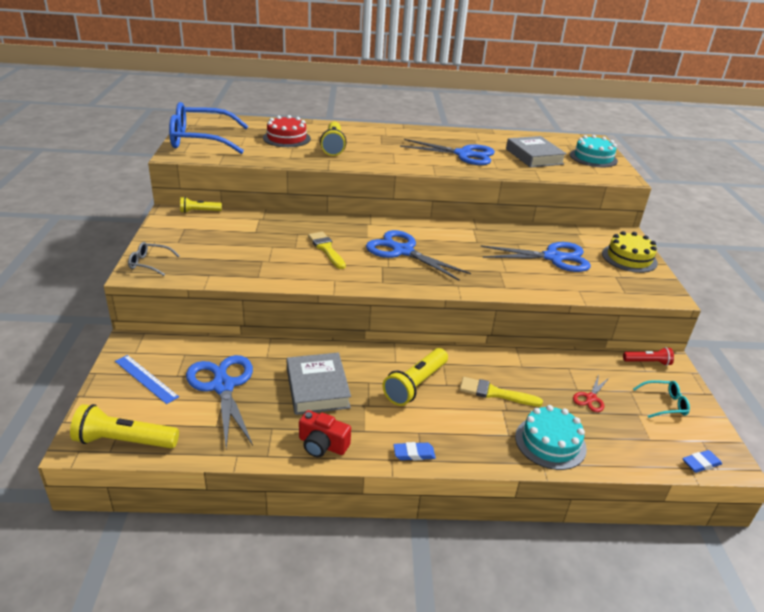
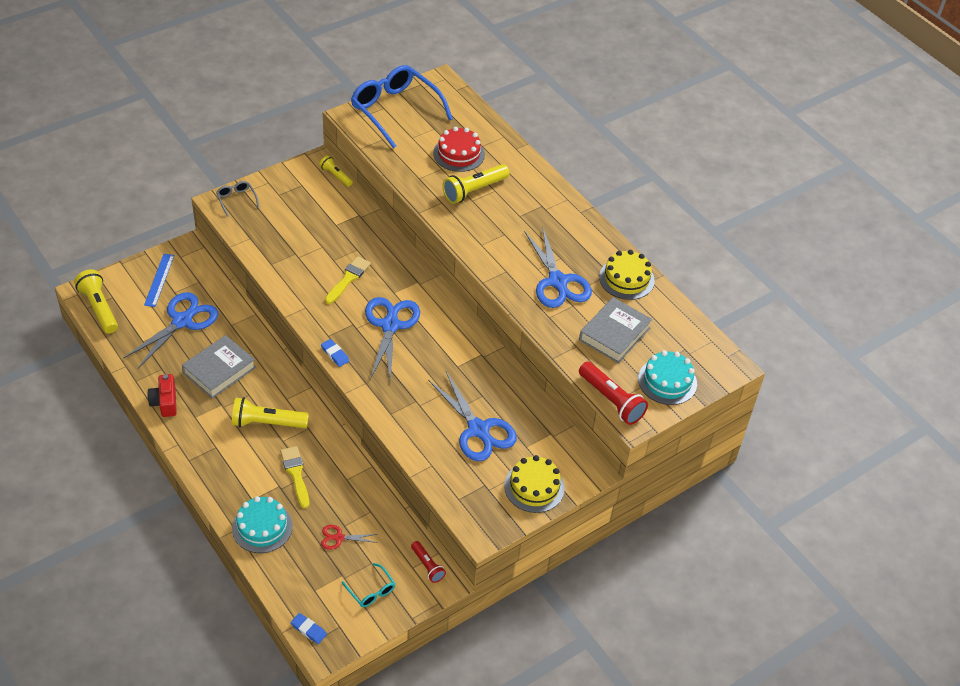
camera: 55 degrees right, 15 degrees up
(414, 453) = (192, 453): blue eraser -> blue eraser (335, 354)
(484, 137) = (626, 279): none -> yellow cake
(599, 177) = (611, 400): none -> red flashlight

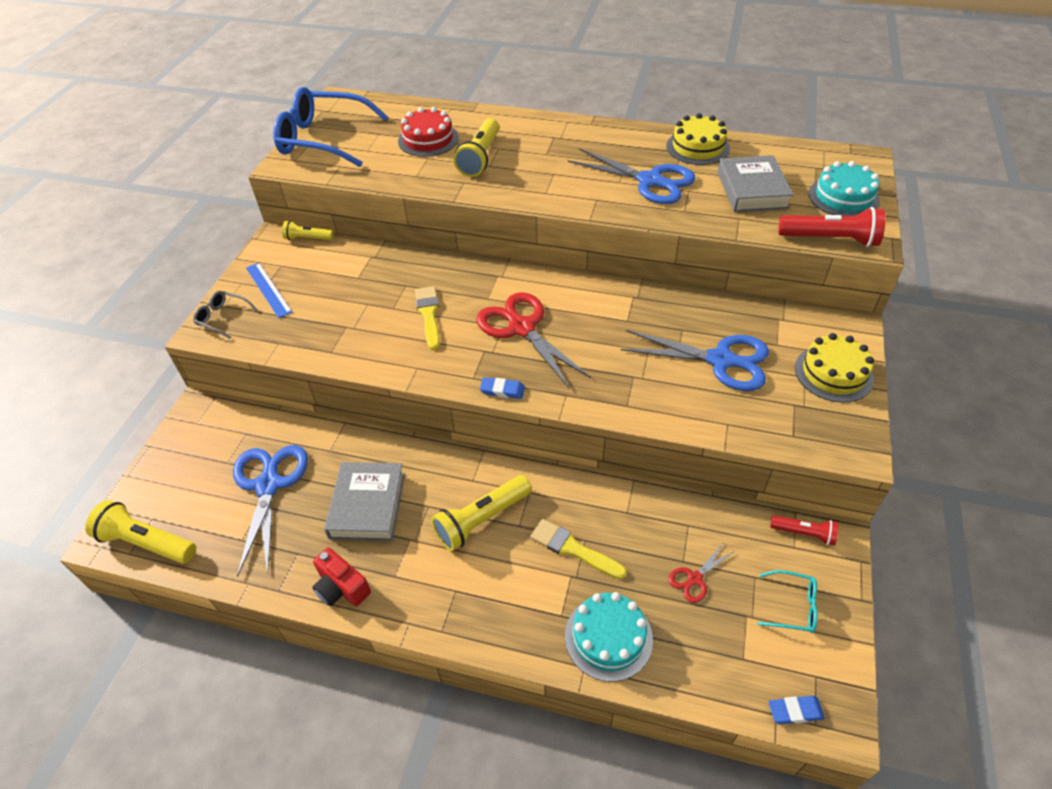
camera: 35 degrees left, 0 degrees up
(159, 280) = (195, 462): blue ruler -> blue ruler (268, 289)
(390, 325) = (522, 328): blue scissors -> red scissors

